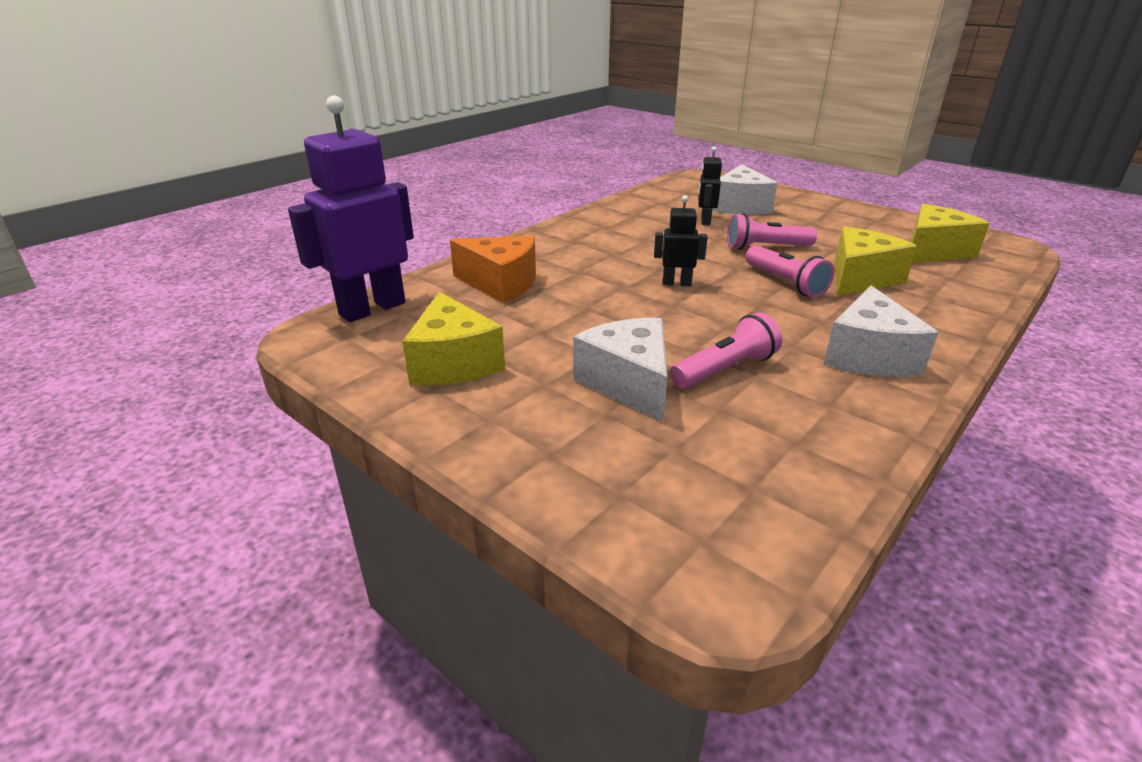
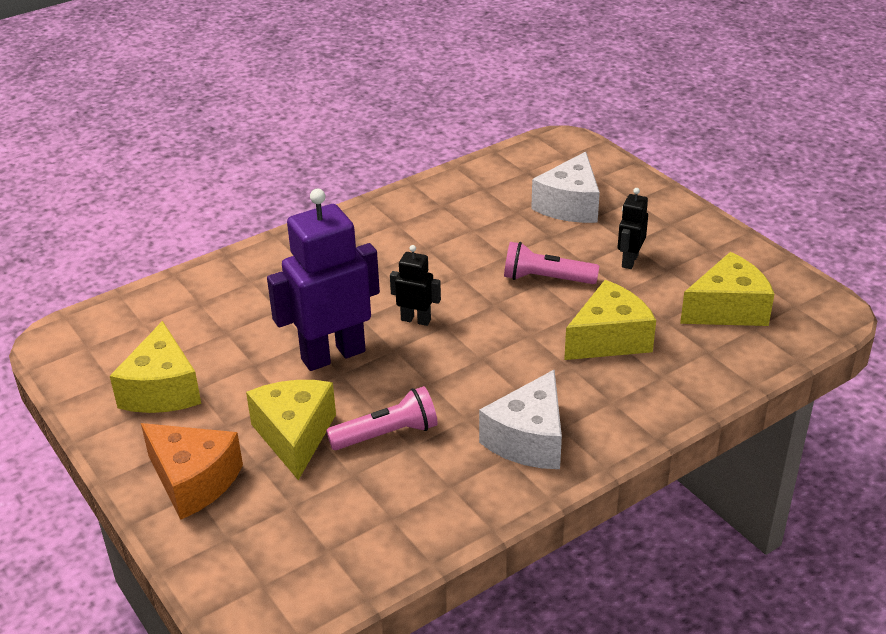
camera: 15 degrees right, 5 degrees up
(372, 308) = (118, 314): purple robot -> purple robot (333, 355)
(501, 284) = (247, 297): orange cheese -> orange cheese (193, 481)
(628, 383) = (294, 436): white cheese -> yellow cheese
(705, 221) = (511, 227): black robot -> black robot (629, 261)
(785, 283) = (525, 334): pink flashlight -> none

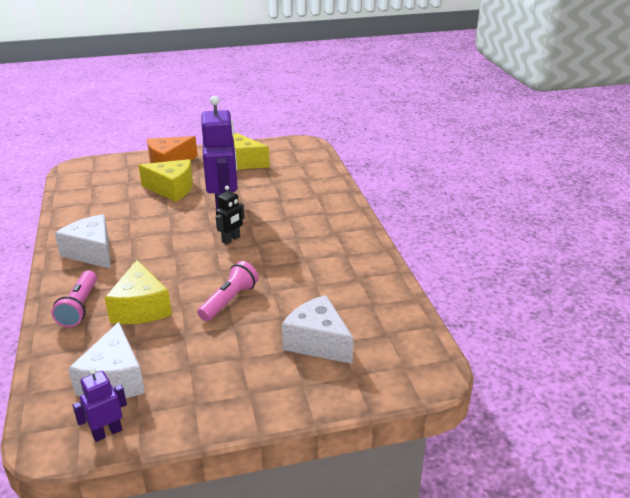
camera: 110 degrees right, 5 degrees down
(387, 434) = (145, 212): pink flashlight -> pink flashlight (79, 307)
(629, 261) = (217, 349): black robot -> none
(727, 309) = (114, 379): yellow cheese -> white cheese
(788, 285) = (107, 432): none -> purple robot

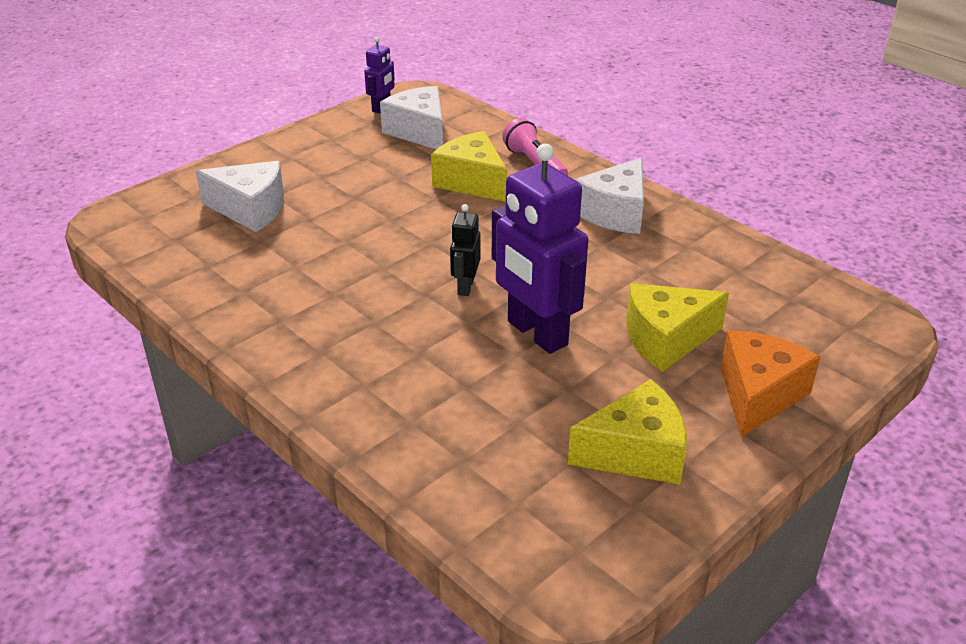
camera: 150 degrees right, 5 degrees up
(92, 252) = (615, 213): white cheese -> white cheese turned 105 degrees clockwise
(229, 300) = (384, 216): pink flashlight -> none

